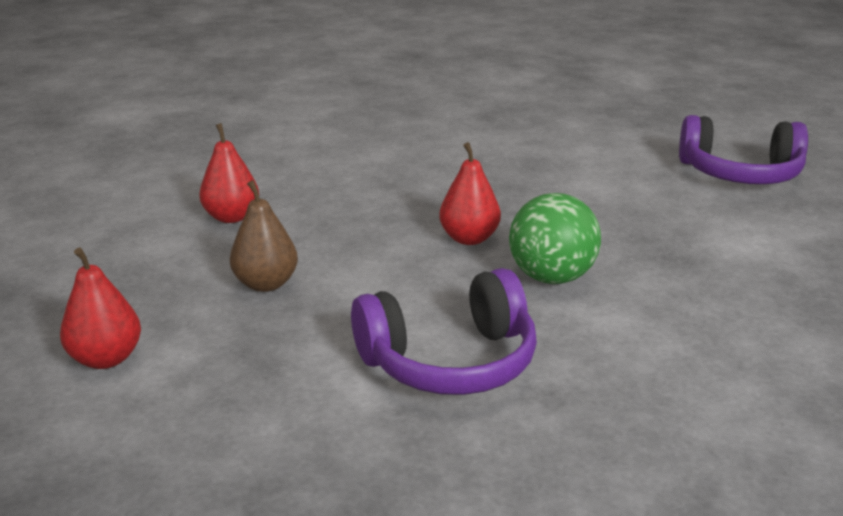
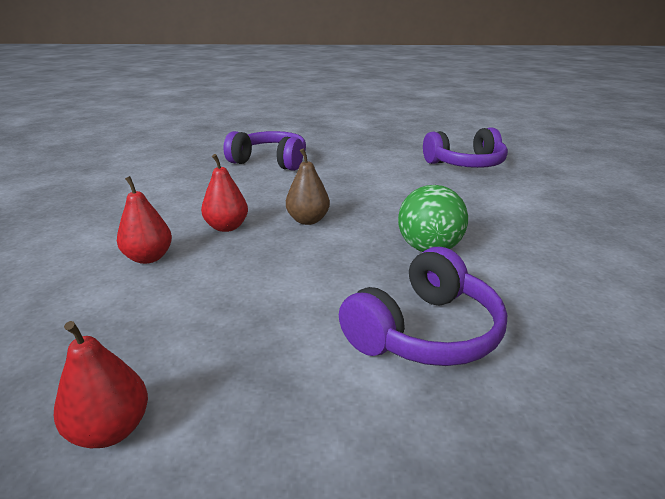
camera: 25 degrees left, 0 degrees up
(266, 284) = (222, 307): brown pear -> brown pear (308, 220)
(457, 122) = (270, 161): none -> purple headphones
(469, 238) = (349, 234): red pear -> red pear (227, 227)

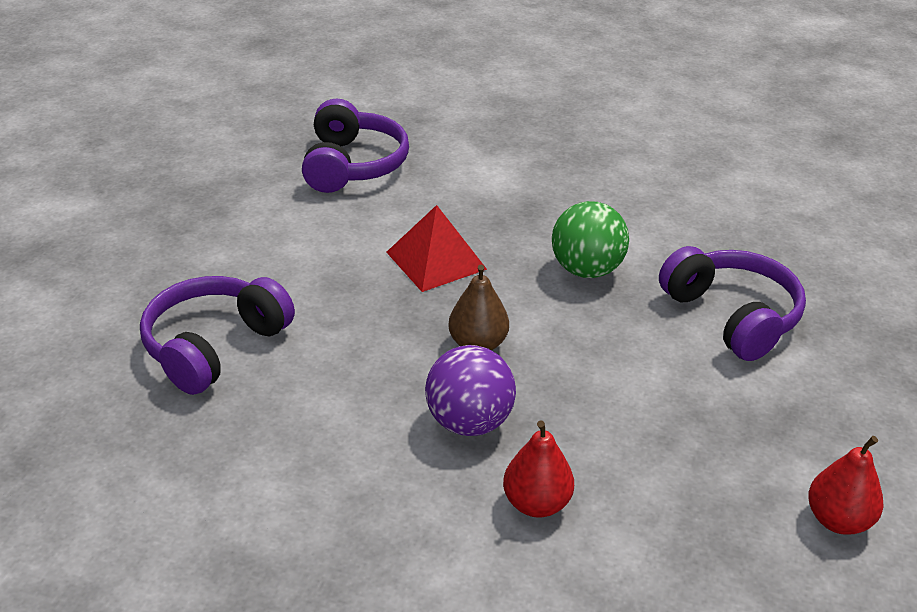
camera: 75 degrees left, 10 degrees up
(227, 227) = (469, 422): red pear -> purple ball
(389, 198) = (436, 260): none -> red pyramid

